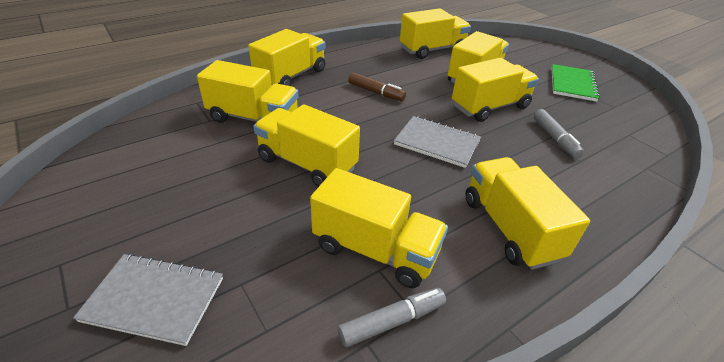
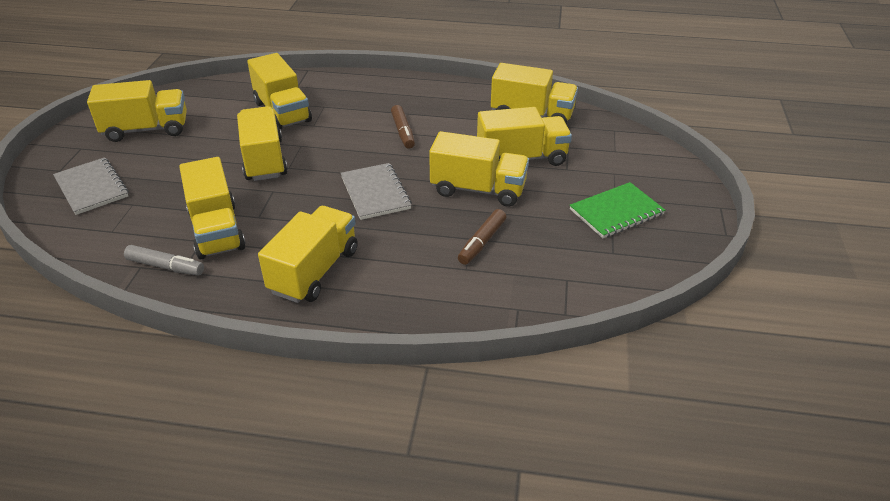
camera: 45 degrees right, 0 degrees up
(291, 76) = (361, 89): yellow truck -> yellow truck (146, 129)
(554, 138) = (482, 242): grey marker -> brown marker

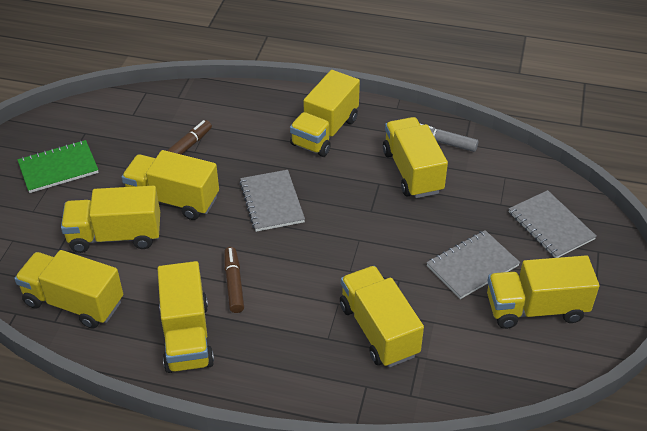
camera: 175 degrees left, 5 degrees up
(187, 153) = (472, 266): none -> grey notebook
(264, 160) = (386, 251): yellow truck -> yellow truck (187, 336)

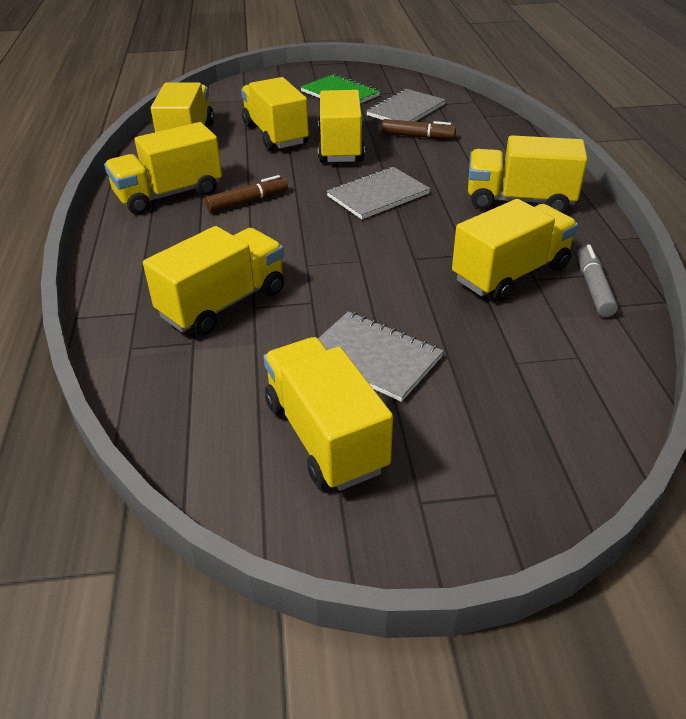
camera: 70 degrees right, 5 degrees down
(550, 226) = (512, 424): grey notebook -> grey notebook (406, 110)

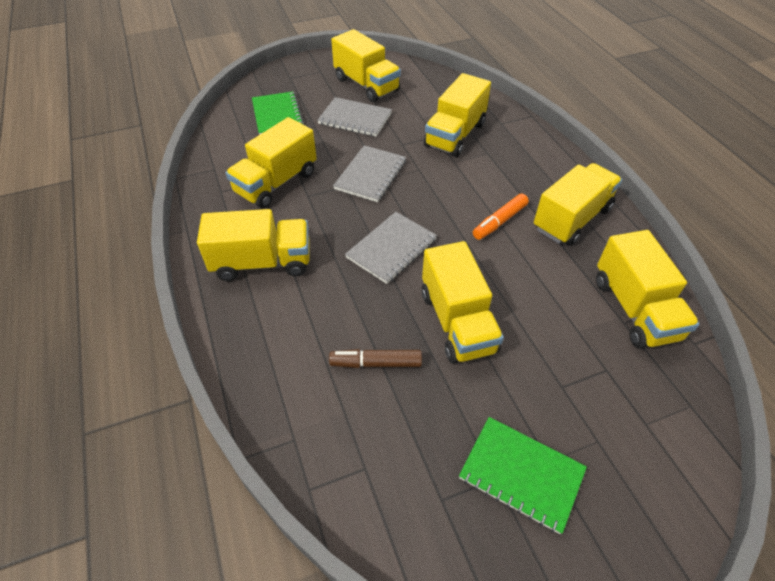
camera: 165 degrees right, 10 degrees up
(247, 202) = (499, 221): brown marker -> orange marker
(275, 135) = (543, 335): yellow truck -> none
(406, 110) = (406, 435): grey notebook -> grey notebook (370, 175)
(518, 388) = (277, 115): none -> green notebook
(593, 288) = (221, 180): grey marker -> none

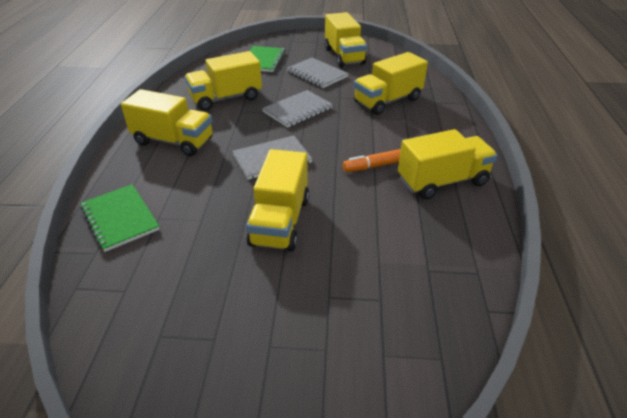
camera: 25 degrees right, 10 degrees down
(376, 363) = (194, 227): brown marker -> none
(521, 474) = (237, 345): green notebook -> green notebook (120, 218)
(634, 309) = (447, 263): yellow truck -> none

